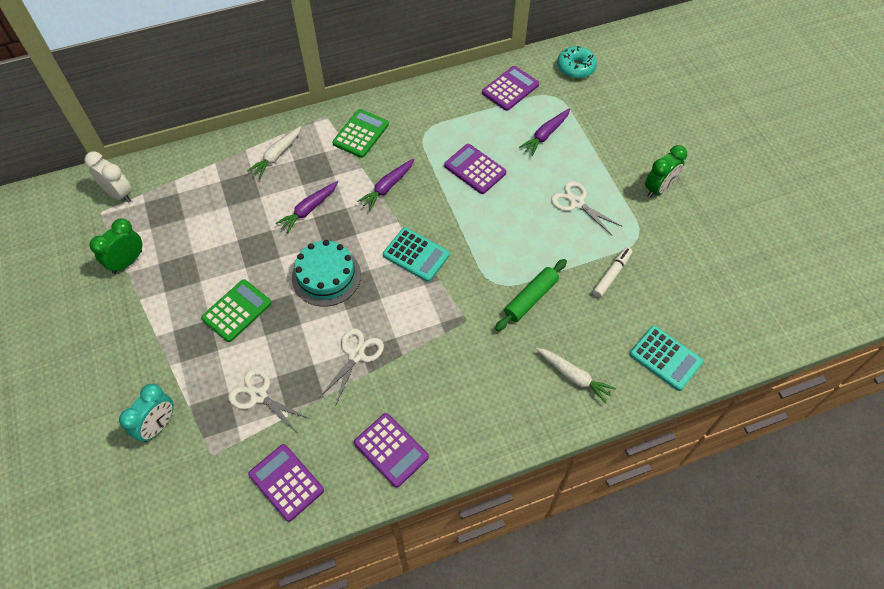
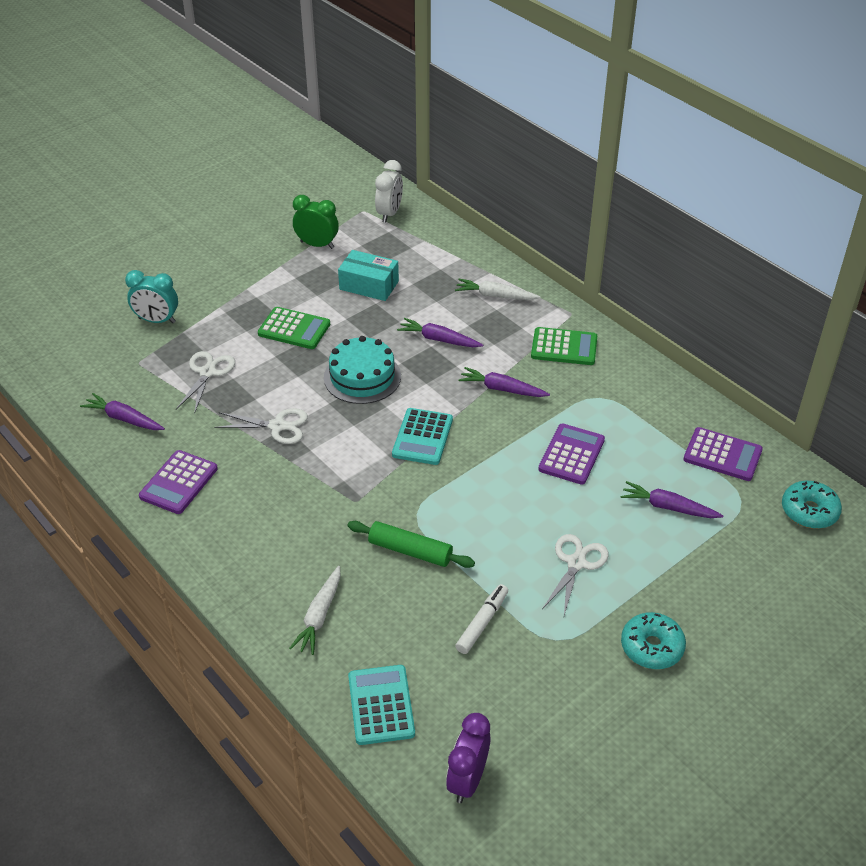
camera: 70 degrees right, 15 degrees down
(210, 238) = (369, 285): none -> turquoise box
(286, 482) = (124, 419): purple calculator -> purple carrot
(611, 274) = (482, 623): white marker -> white marker turned 75 degrees counterclockwise
(659, 188) = (651, 647): green clock -> turquoise donut
(665, 358) = (381, 705): turquoise calculator -> turquoise calculator turned 150 degrees clockwise
(737, 324) = (467, 780): none -> purple clock

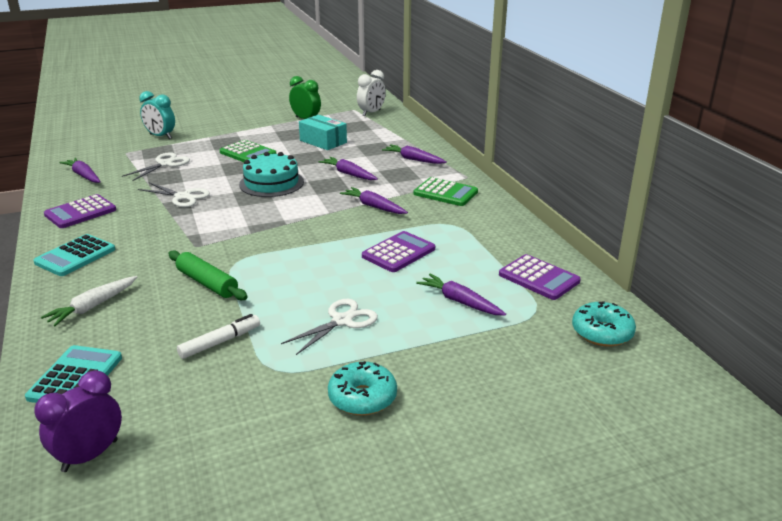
camera: 20 degrees right, 15 degrees down
(422, 437) = (284, 221): turquoise calculator -> turquoise calculator (75, 256)
(495, 296) = (413, 159): white carrot -> purple carrot

